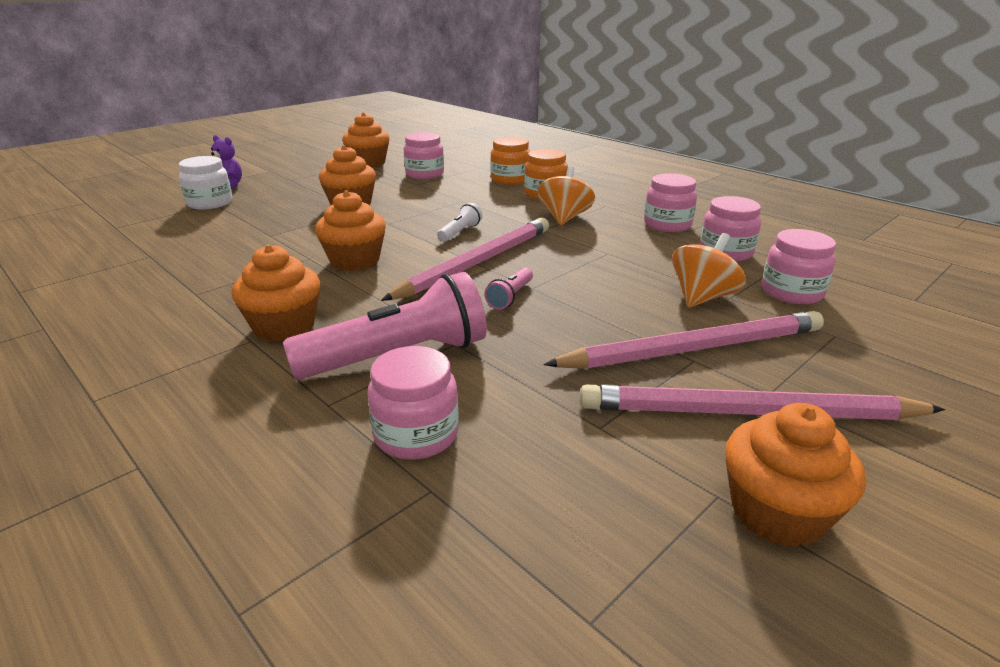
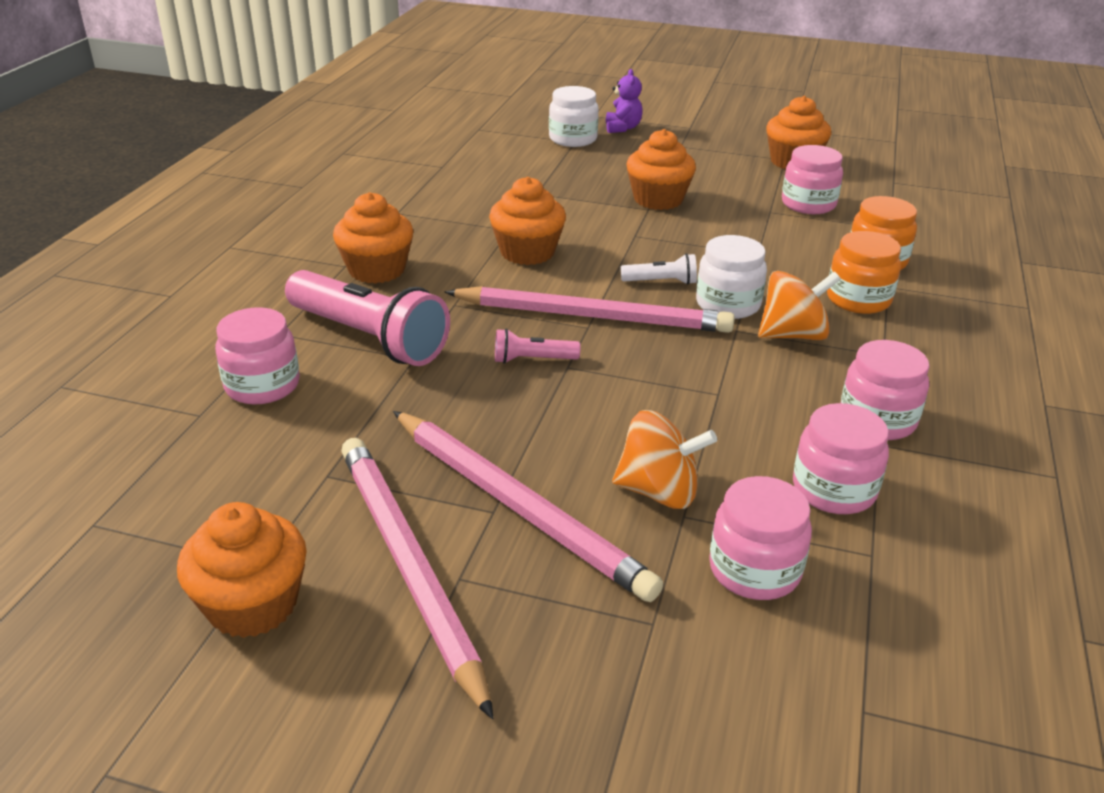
camera: 60 degrees right, 5 degrees up
(511, 223) = (728, 304): none -> white jar

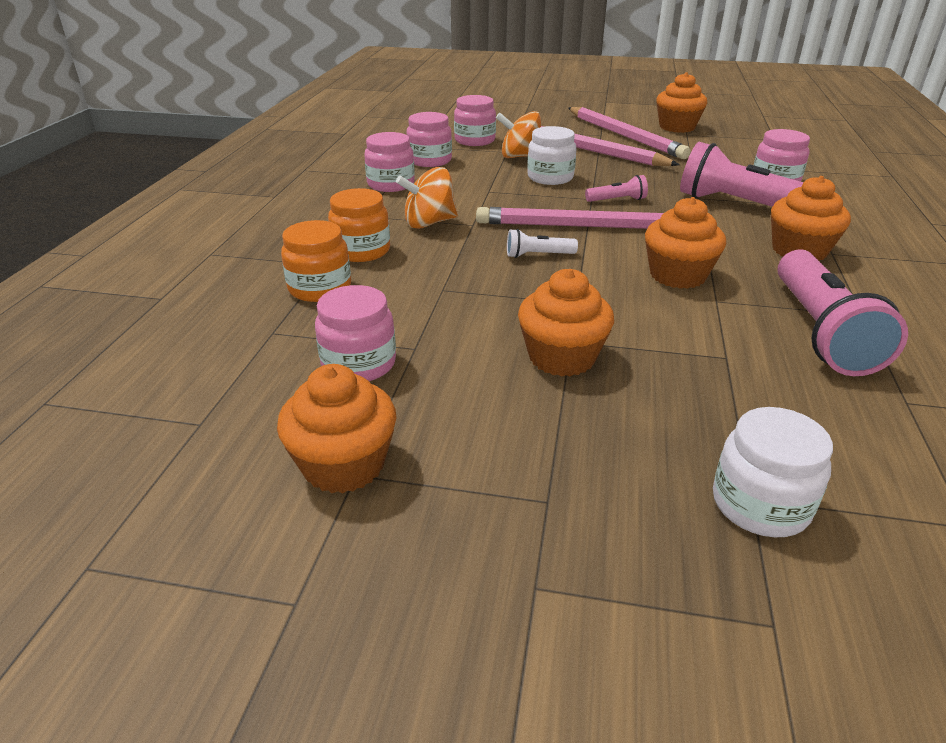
camera: 175 degrees right, 0 degrees up
(448, 203) = (820, 331): none -> pink flashlight
(622, 128) = (682, 562): purple teddy bear -> none
(728, 304) = (478, 241): white jar -> white jar (550, 177)

